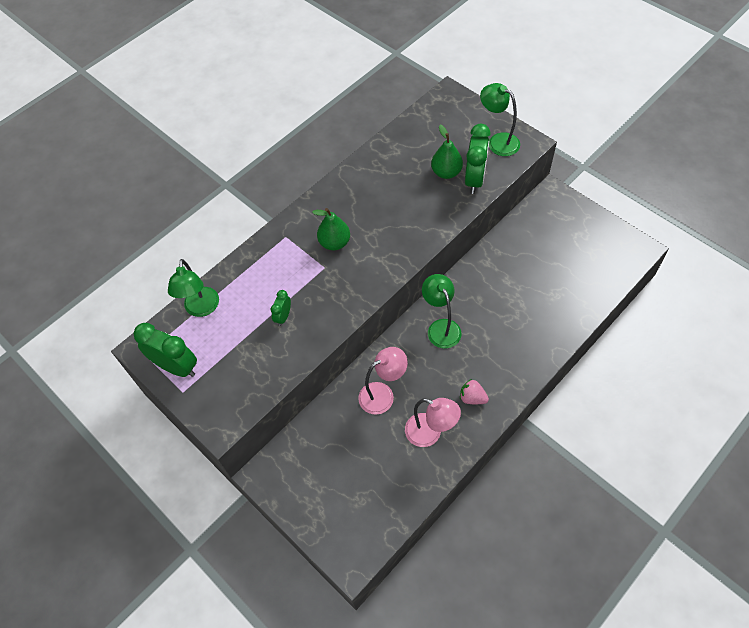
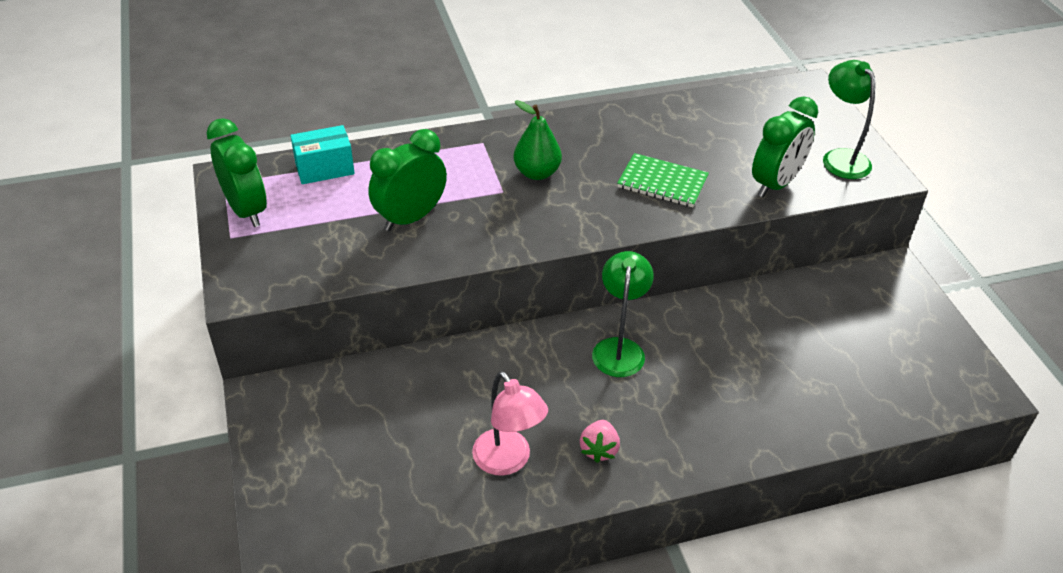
camera: 25 degrees right, 15 degrees down
(201, 309) = (324, 169): green lamp -> turquoise box
(283, 317) = (410, 218): green clock -> green clock, size x1.93
(383, 394) = (482, 385): pink lamp -> none
(412, 211) = (662, 182): none -> green notebook
(446, 172) = (742, 162): green pear -> none
(472, 398) = (599, 449): pink strawberry -> pink strawberry turned 135 degrees counterclockwise

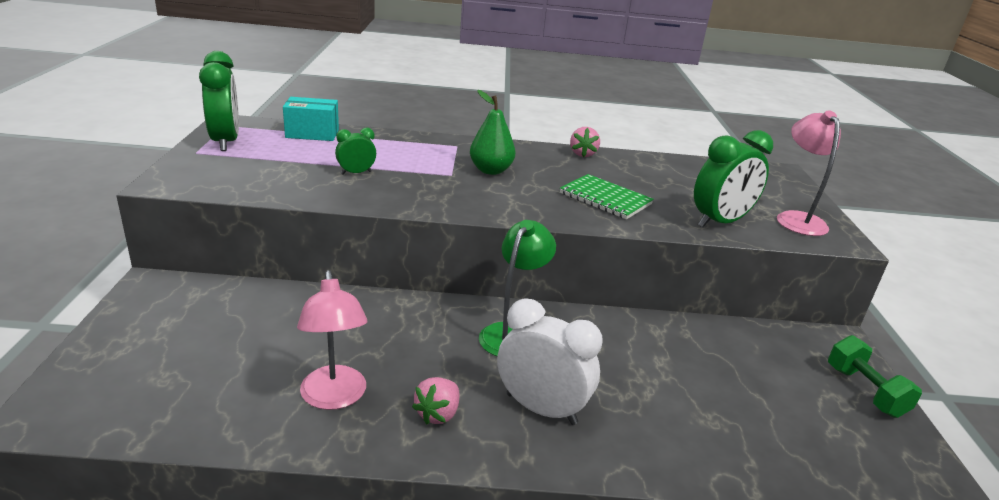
camera: 15 degrees right, 15 degrees down
(410, 218) = (356, 173): green clock -> green clock, size x0.52
(612, 117) = (582, 154): none -> pink strawberry
(677, 418) = (541, 408): none -> white clock
(840, 158) = (796, 219): green lamp -> pink lamp
(923, 319) = (865, 391): none -> green dumbbell

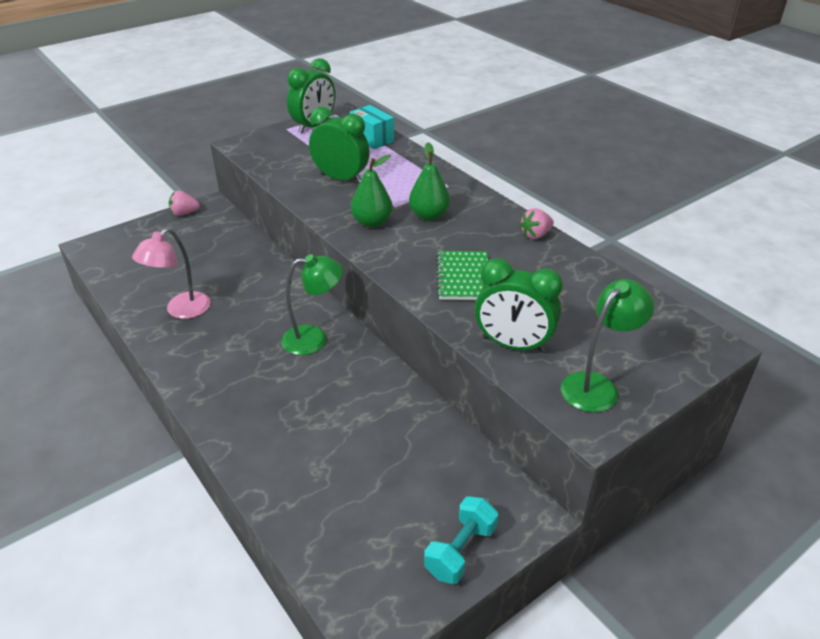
camera: 55 degrees right, 10 degrees up
(356, 173) = (341, 179): green clock -> green clock, size x1.93
(438, 414) = (203, 350): pink strawberry -> pink strawberry (184, 213)
(460, 193) = (372, 222): none -> green pear
(541, 408) = (249, 386): white clock -> none
(796, 219) = (597, 386): pink lamp -> green lamp
(865, 391) = (460, 551): green dumbbell -> turquoise dumbbell

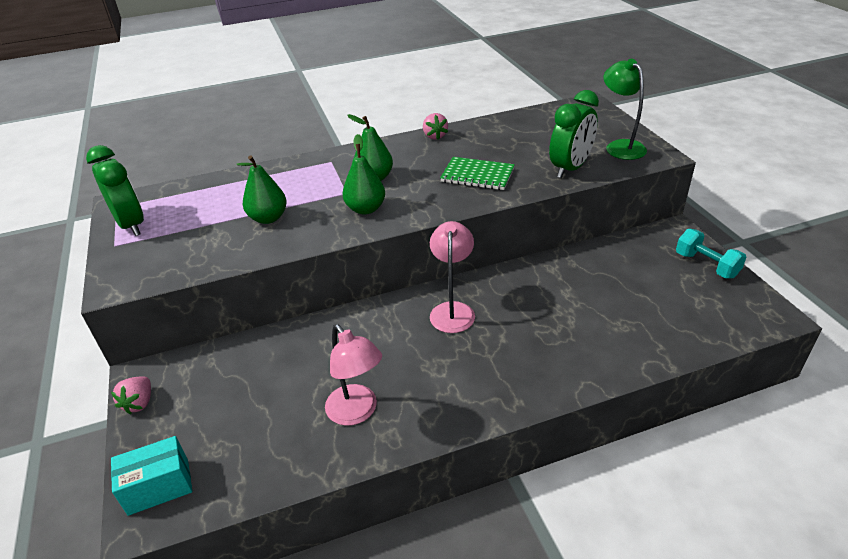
camera: 70 degrees left, 0 degrees up
(314, 339) = (452, 310): green lamp -> pink lamp
(341, 179) = (268, 218): green clock -> green pear
(372, 139) = (201, 190): turquoise box -> turquoise box (159, 487)

